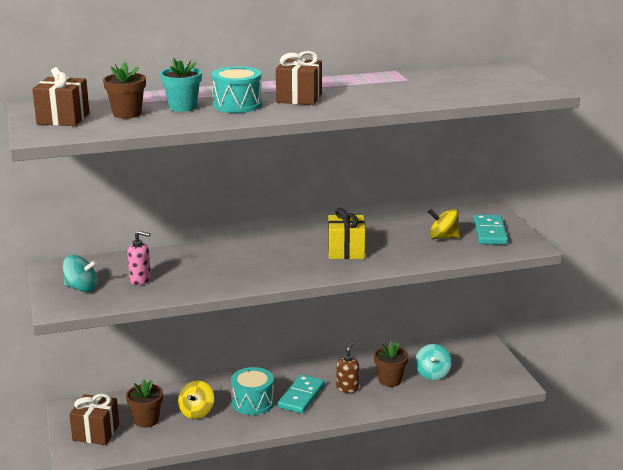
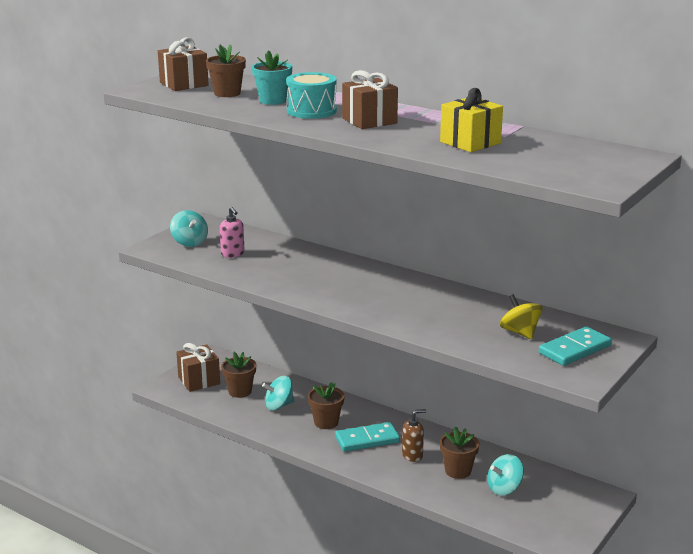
camera: 50 degrees right, 0 degrees up
(197, 412) = (279, 406): yellow spinning top -> turquoise spinning top
(253, 402) = (326, 422): turquoise drum -> brown flower pot
(346, 251) = (413, 303): yellow gift -> yellow gift (470, 143)

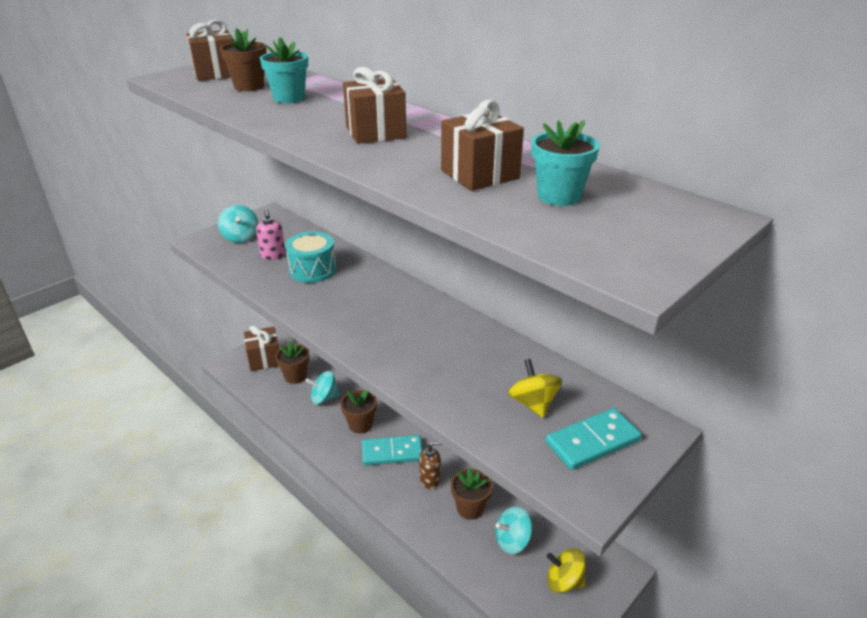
camera: 10 degrees right, 10 degrees up
(311, 111) = (319, 114): turquoise drum -> turquoise drum (312, 270)
(470, 143) = (479, 174): yellow gift -> brown gift
(534, 151) = (559, 196): none -> turquoise flower pot
(558, 509) = (564, 581): none -> yellow spinning top

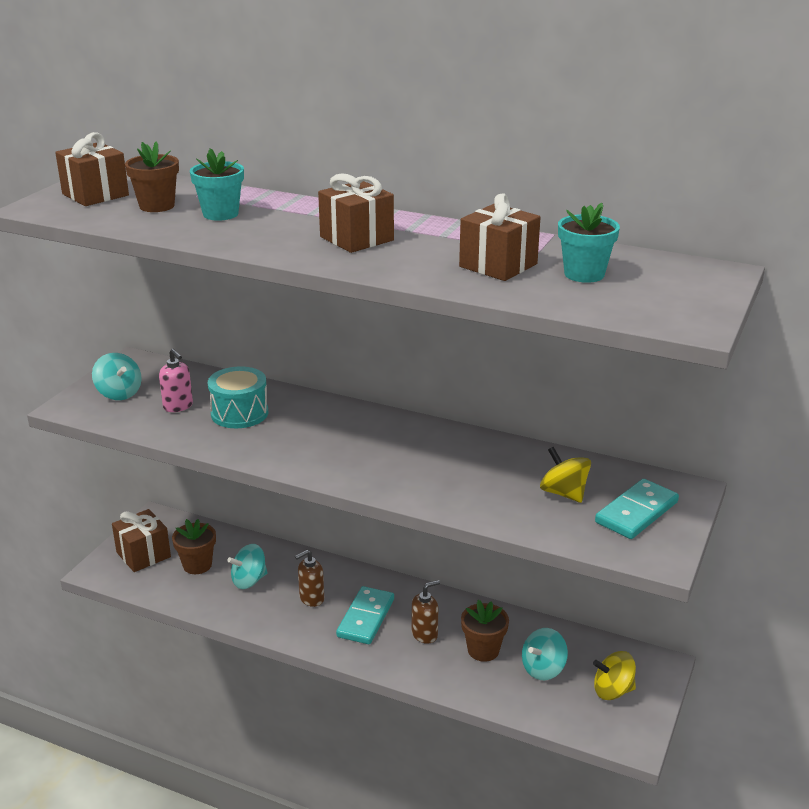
camera: 20 degrees left, 5 degrees down
(360, 425) = (311, 598): brown flower pot -> brown soap dispenser
(392, 452) = (366, 618): turquoise domino -> turquoise domino turned 45 degrees counterclockwise

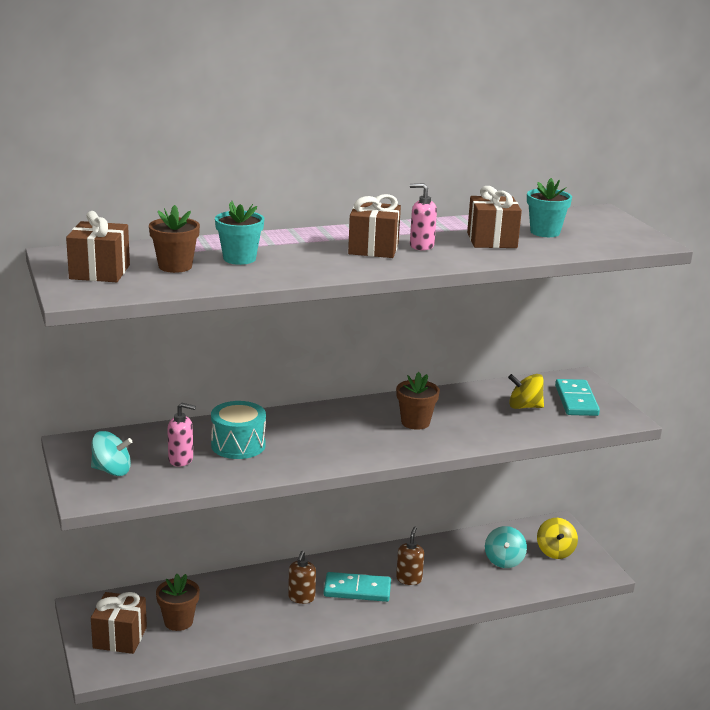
camera: 45 degrees left, 5 degrees down
(249, 580) = (237, 610): turquoise spinning top -> none
(366, 618) = (357, 590): turquoise domino -> turquoise domino turned 60 degrees counterclockwise
(409, 249) = (421, 246): none -> pink soap dispenser
(483, 650) = (456, 569): brown flower pot -> brown flower pot (415, 422)
(612, 691) = (555, 551): yellow spinning top -> yellow spinning top turned 45 degrees counterclockwise

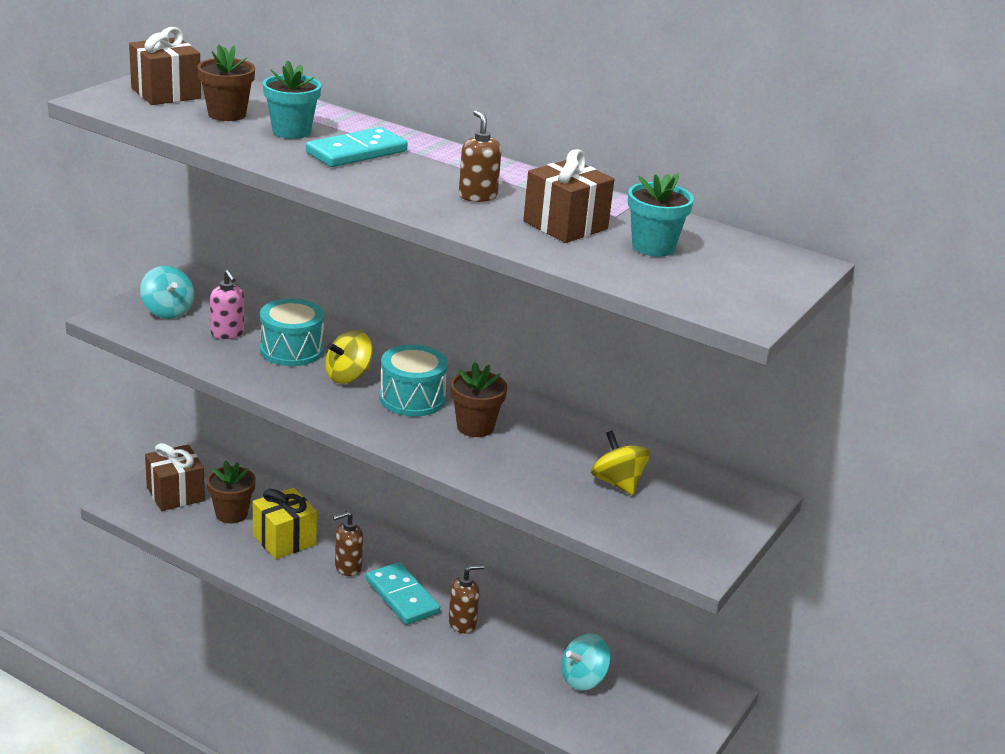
camera: 50 degrees right, 5 degrees up
(239, 611) = (284, 540): none -> yellow gift
(357, 429) = (412, 398): none -> turquoise drum
(373, 248) = (426, 177): brown gift -> none
(421, 246) = (477, 196): pink soap dispenser -> brown soap dispenser
(555, 551) = (654, 713): yellow spinning top -> yellow spinning top (348, 376)
(576, 400) = (690, 514): turquoise domino -> turquoise domino (356, 152)

